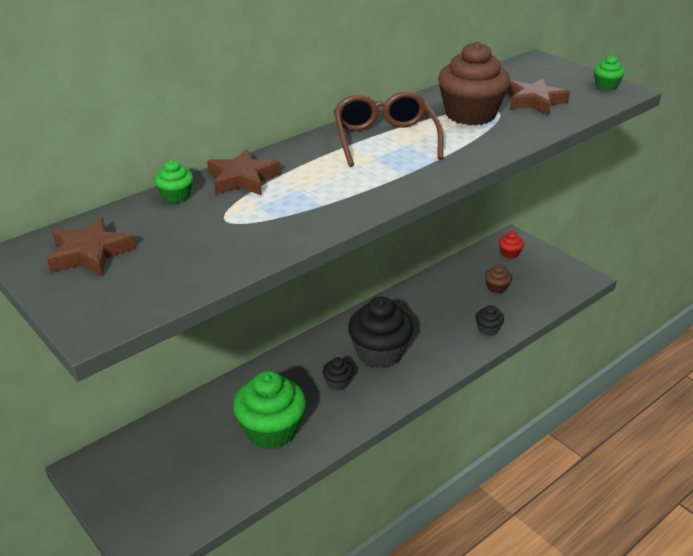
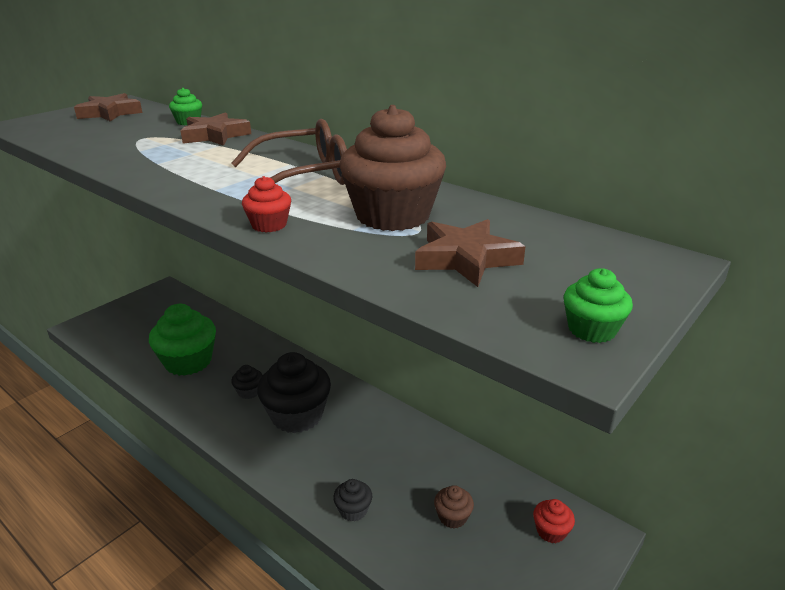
camera: 80 degrees right, 5 degrees down
(481, 153) = (269, 225): none -> red cupcake

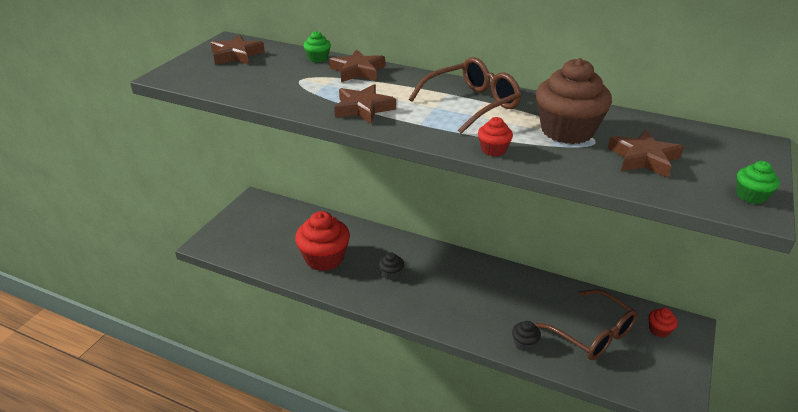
camera: 15 degrees left, 5 degrees up
(171, 168) = (363, 108): none -> brown star
(188, 361) = (324, 258): green cupcake -> red cupcake
(297, 415) = (441, 285): black cupcake -> none
(452, 517) = (593, 334): brown cupcake -> brown glasses

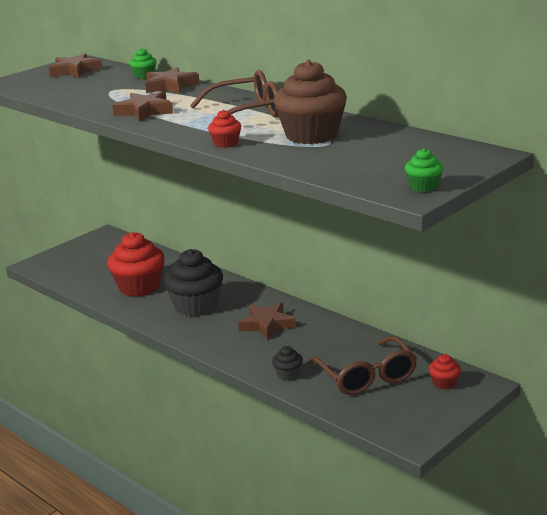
camera: 20 degrees right, 10 degrees down
(391, 274) = (196, 306): black cupcake -> black cupcake, size x2.19
(643, 158) = (357, 157): brown star -> brown star (267, 324)

